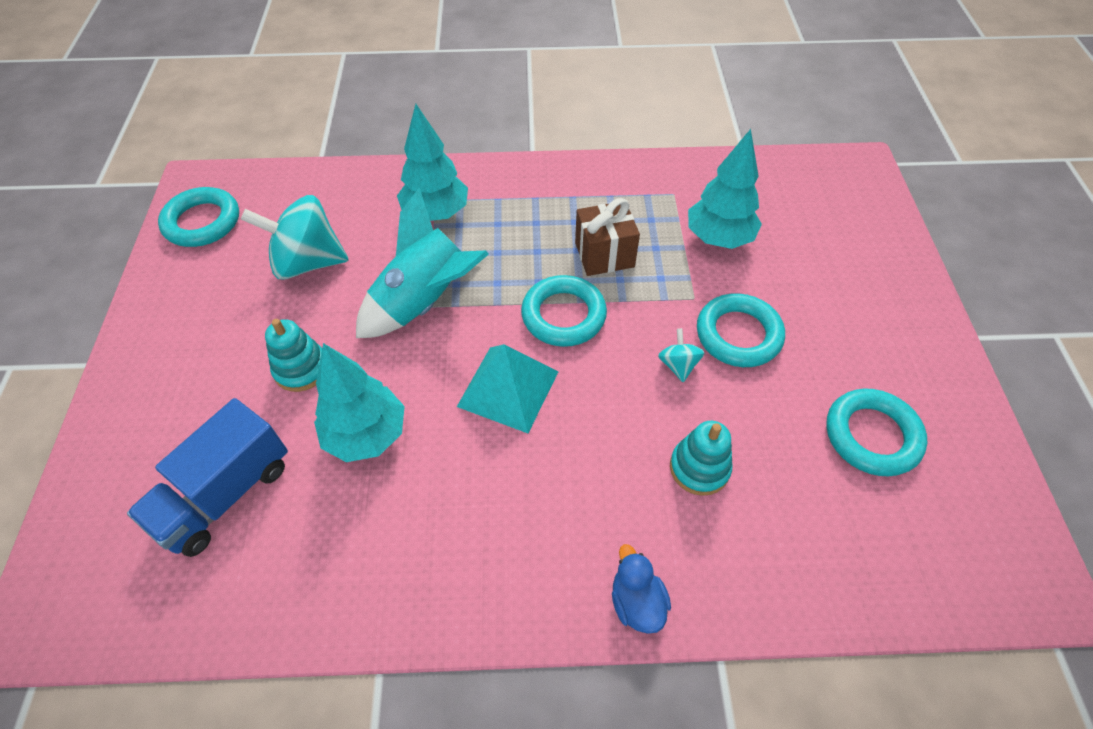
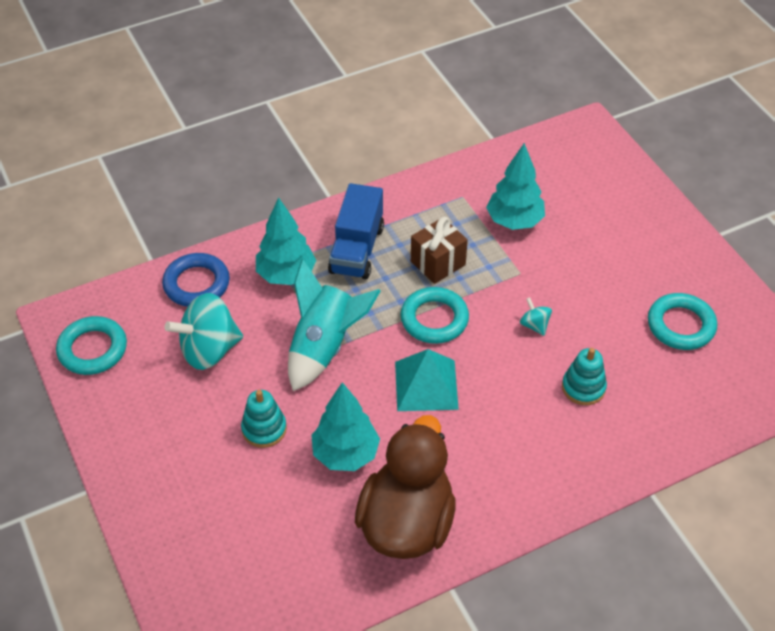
camera: 25 degrees left, 5 degrees down
(225, 494) = (271, 531): blue truck -> blue truck (356, 249)
(343, 193) = (196, 284): none -> blue ring
(379, 554) = (407, 522): none -> brown duck
(636, 602) = (586, 482): blue duck -> none
(738, 334) = (564, 289): turquoise ring -> none

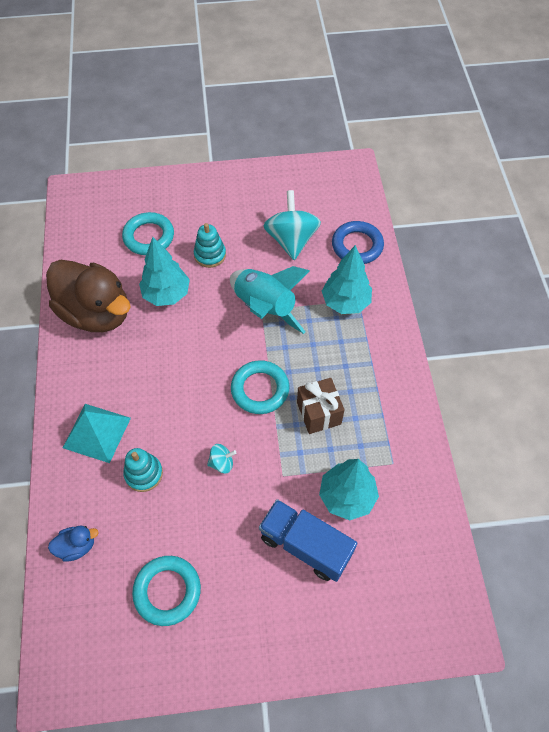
camera: 110 degrees right, 10 degrees up
(92, 349) = (319, 180): turquoise ring -> turquoise ring (149, 237)
(356, 249) = (356, 358): blue truck -> blue truck (305, 545)
(426, 385) = (200, 362): turquoise pyramid -> turquoise pyramid (97, 432)
(688, 415) = (77, 546): none -> blue duck

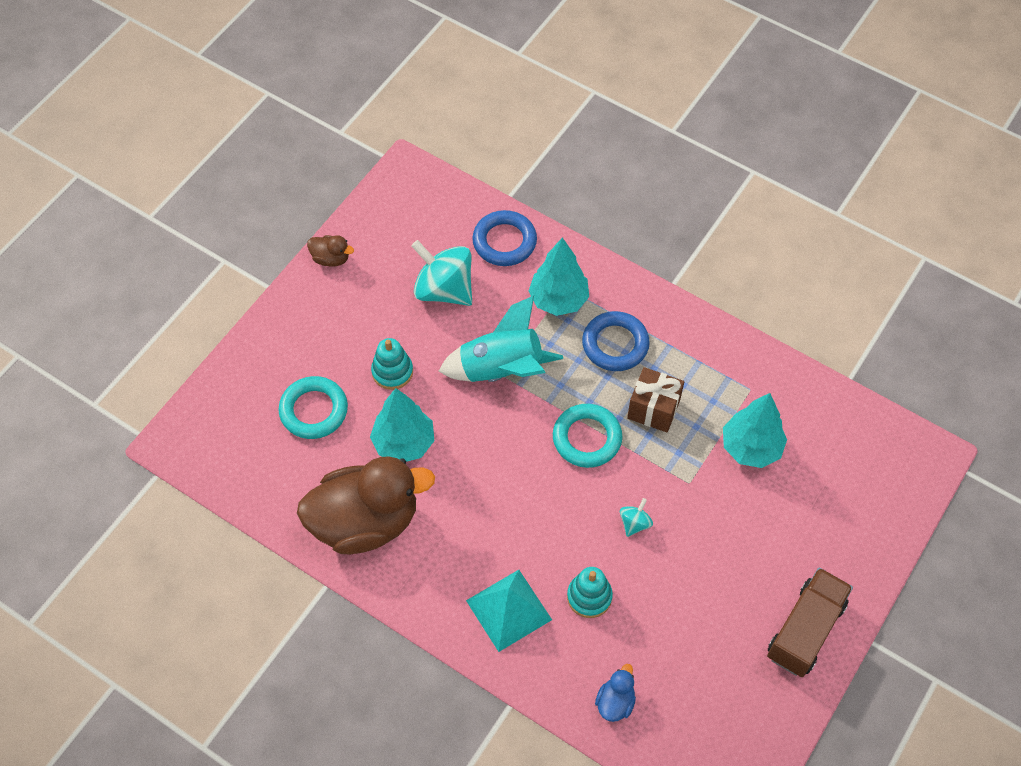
camera: 50 degrees left, 0 degrees up
(167, 591) = (720, 652): turquoise ring -> none
(232, 641) = (805, 630): none -> brown truck
(257, 174) = (331, 258): none -> brown duck
(305, 545) = (768, 512): blue truck -> none
(345, 356) = (615, 344): none -> blue ring

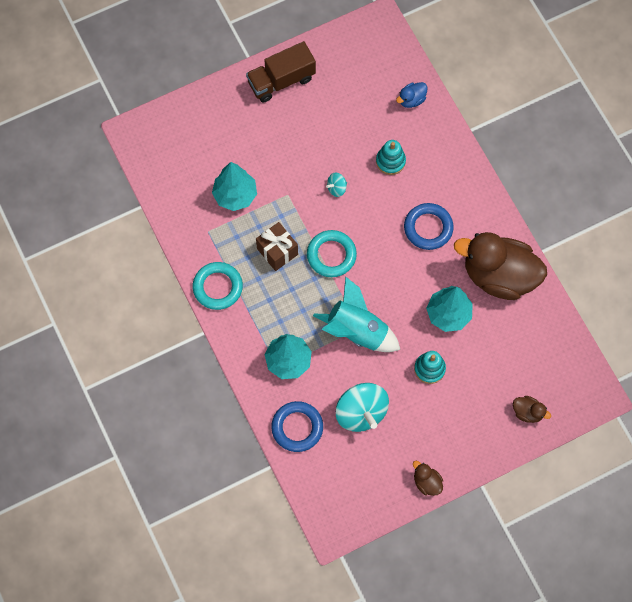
camera: 150 degrees left, 10 degrees up
(251, 382) = (527, 412): none -> brown duck
(314, 410) = (495, 369): turquoise ring -> turquoise ring (218, 287)
(509, 610) = (441, 178): turquoise pyramid -> none
(615, 344) = (272, 308): blue ring -> blue ring (428, 228)

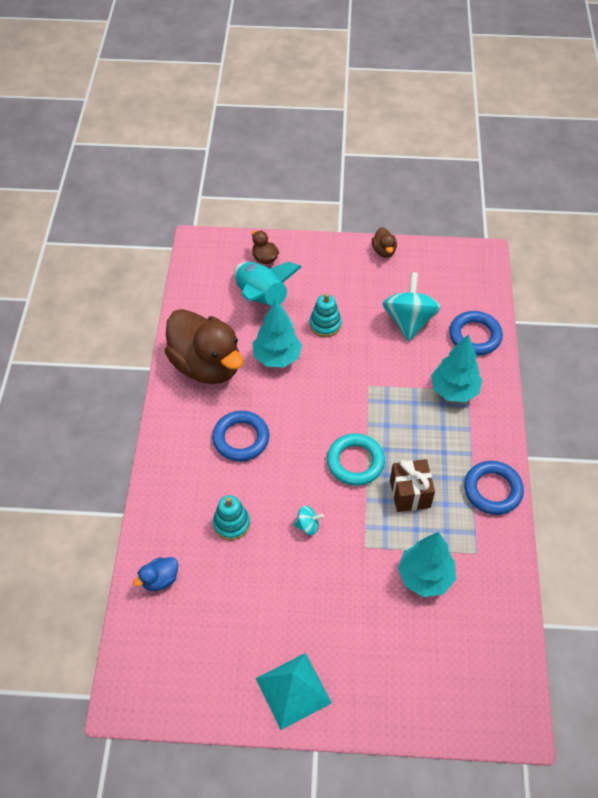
camera: 150 degrees left, 15 degrees down
(218, 287) = (492, 490): turquoise ring -> blue ring
(281, 80) = (293, 690): brown truck -> turquoise pyramid
(357, 331) = (372, 384): turquoise rocket -> turquoise rocket (262, 300)
(411, 100) = (160, 579): blue duck -> blue duck turned 150 degrees clockwise

